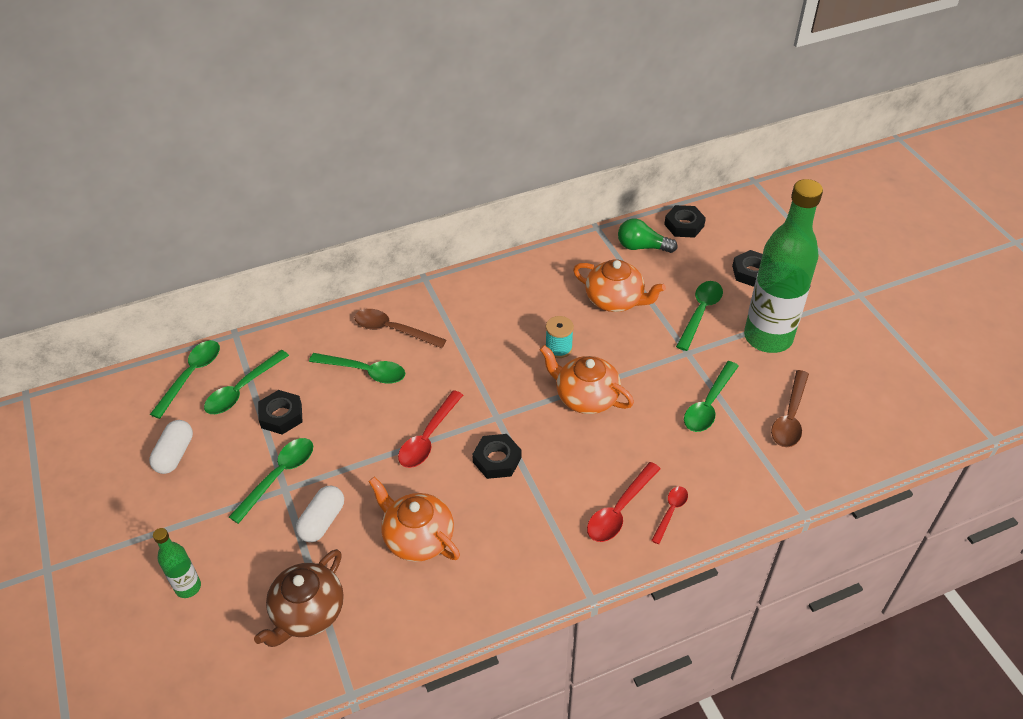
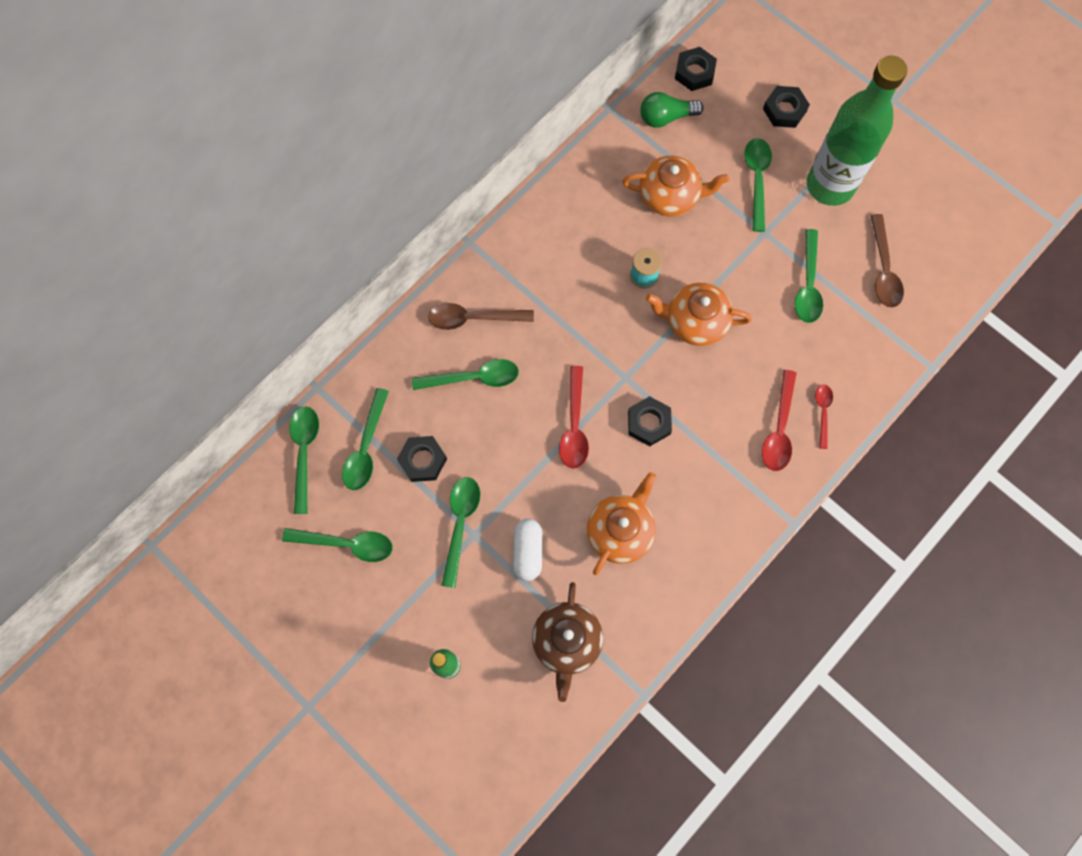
camera: 25 degrees left, 25 degrees up
(175, 454) = (347, 544): white capsule -> green spoon
(417, 537) = (620, 531): orange teapot -> orange teapot turned 105 degrees clockwise

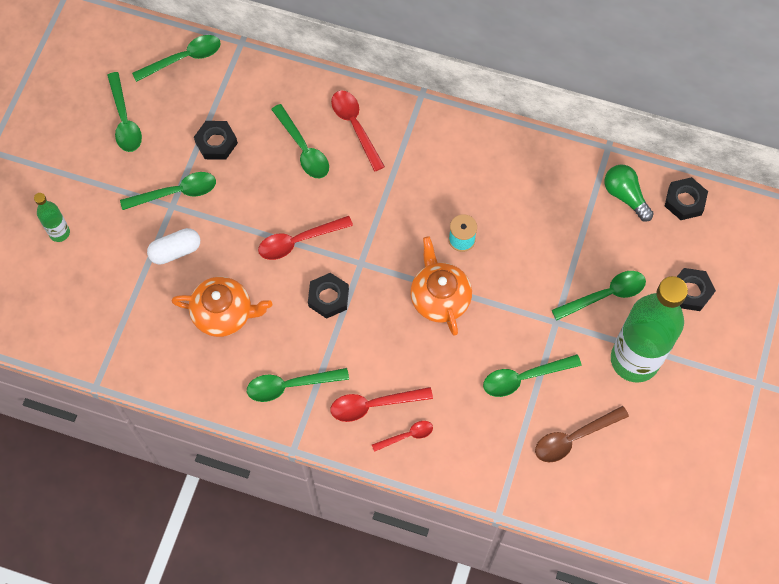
camera: 65 degrees right, 5 degrees down
(365, 448) = (207, 98): green spoon -> green spoon (290, 385)
(473, 318) = (355, 126): brown spoon -> red spoon
(566, 642) = (114, 311): brown teapot -> none
(670, 196) = (549, 230): orange teapot -> none

